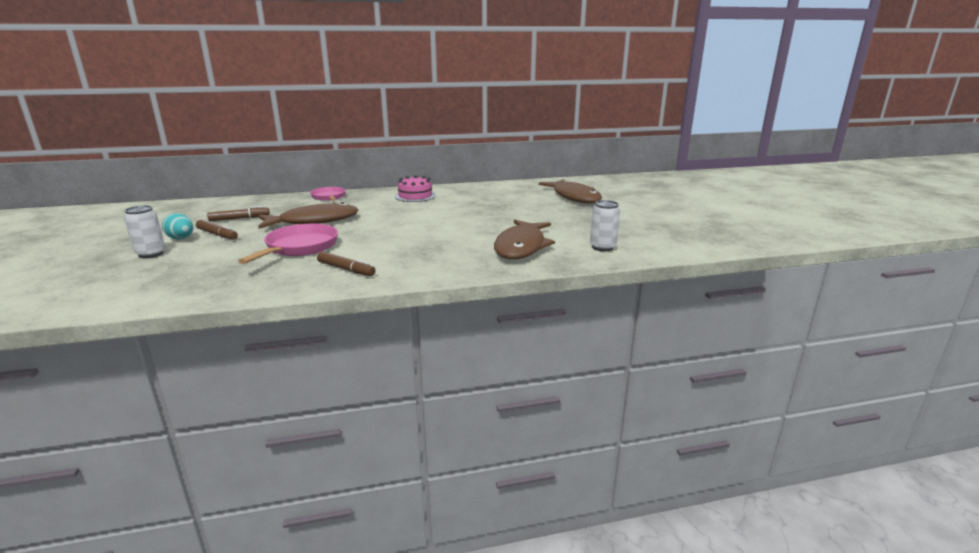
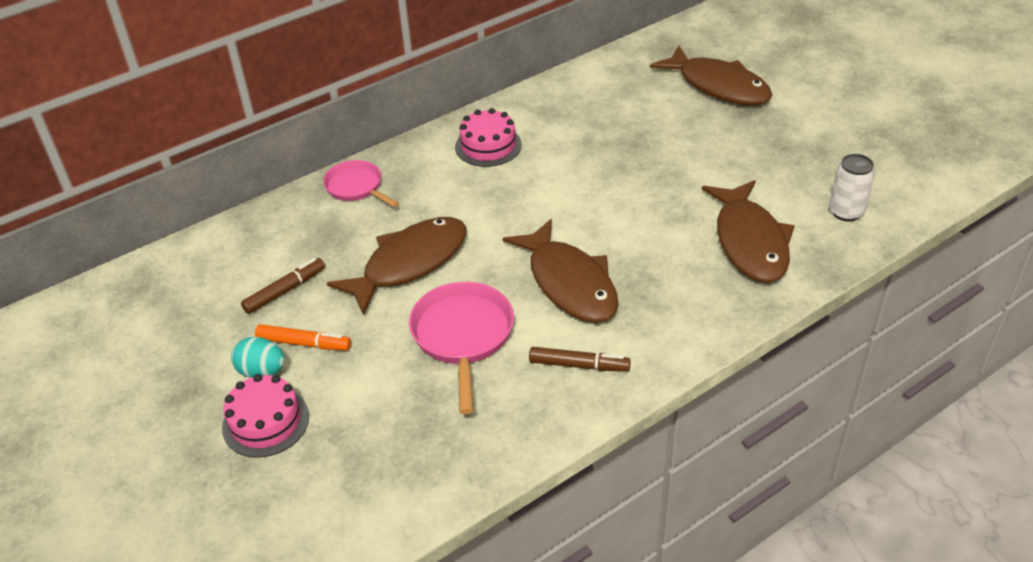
camera: 20 degrees left, 20 degrees up
(151, 254) = (266, 422): white can -> pink cake
(217, 234) = (304, 343): brown marker -> orange marker
(388, 241) = (569, 283): none -> brown fish

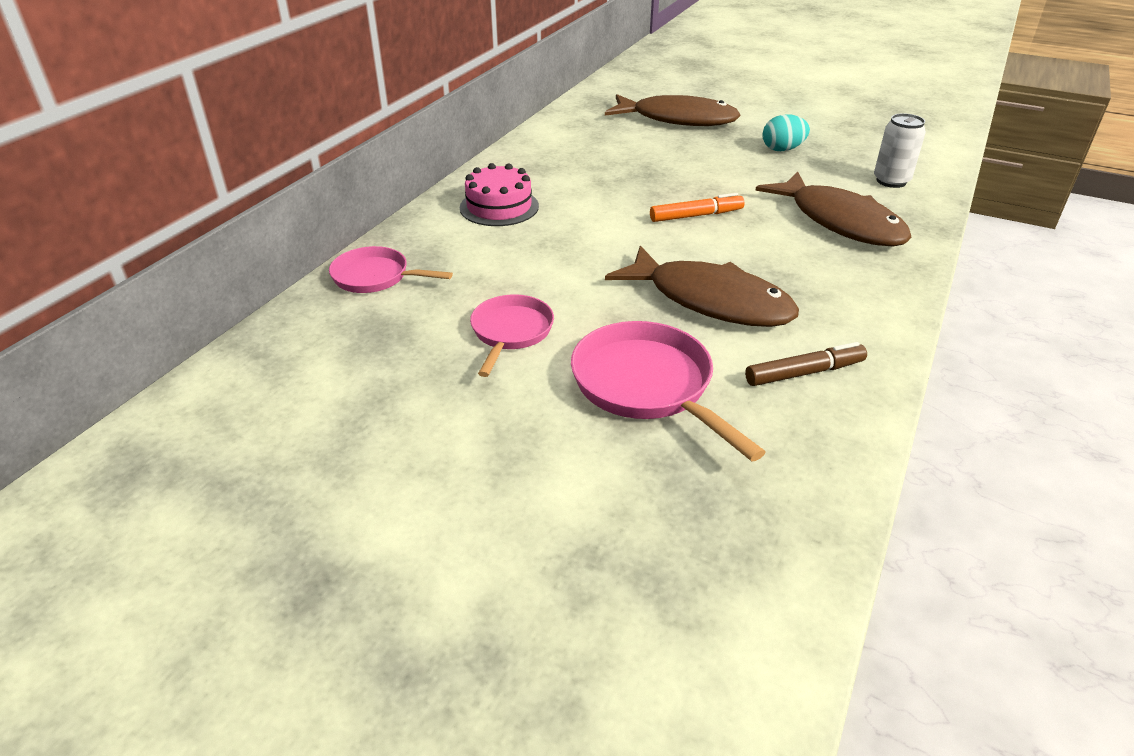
camera: 30 degrees left, 5 degrees down
(262, 371) = (415, 515): turquoise egg -> turquoise egg (782, 149)
(266, 422) = (475, 579): pink cake -> none
(285, 291) = (369, 408): brown marker -> none
(304, 343) = (448, 460): orange marker -> orange marker (696, 216)
(409, 263) = (511, 332): brown fish -> pink pan

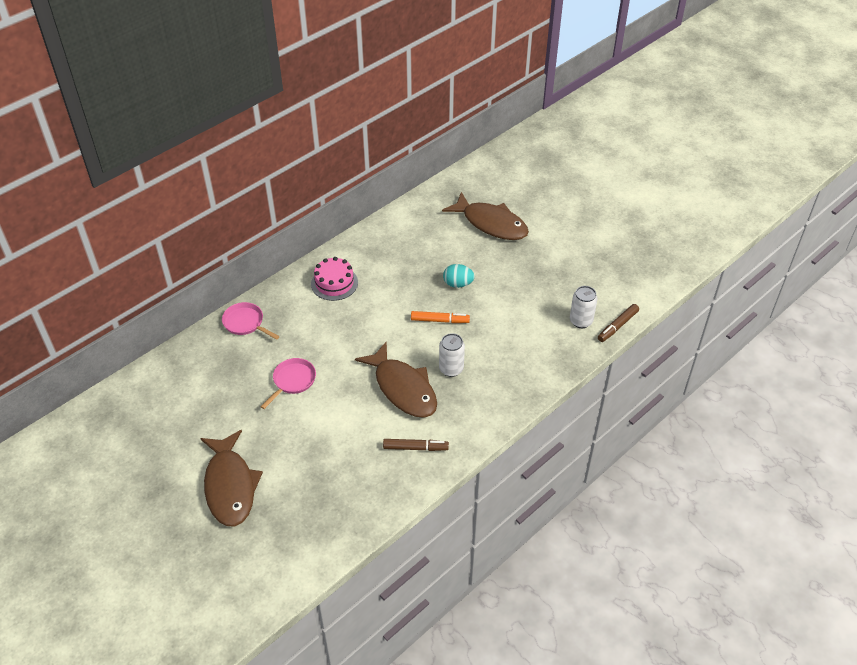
camera: 20 degrees right, 10 degrees up
(647, 386) = (337, 433): pink pan -> none
(764, 263) = (451, 369): none -> white can
(782, 149) = (536, 272): turquoise egg -> turquoise egg (458, 284)
(840, 222) = (519, 348): brown fish -> brown fish (230, 486)
(943, 177) = (617, 326): none -> brown marker

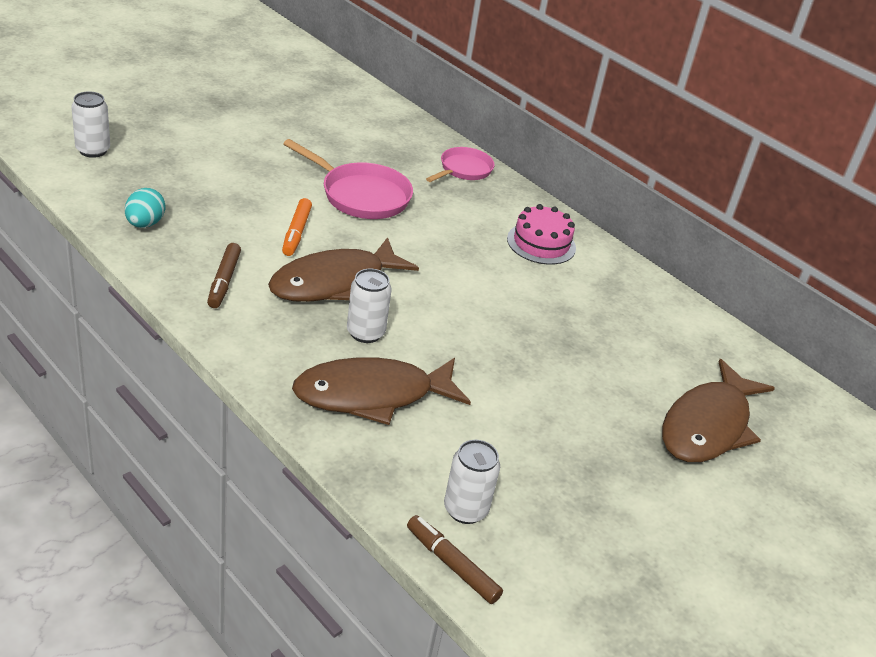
camera: 85 degrees right, 10 degrees down
(230, 486) = (208, 143): brown fish -> brown fish (372, 395)
(255, 565) = (93, 150): none -> white can
(292, 381) = (361, 195): pink pan -> pink pan, size x1.55
(440, 320) = (467, 334): orange marker -> orange marker (296, 232)
(458, 284) = (550, 364): turquoise egg -> turquoise egg (145, 224)

